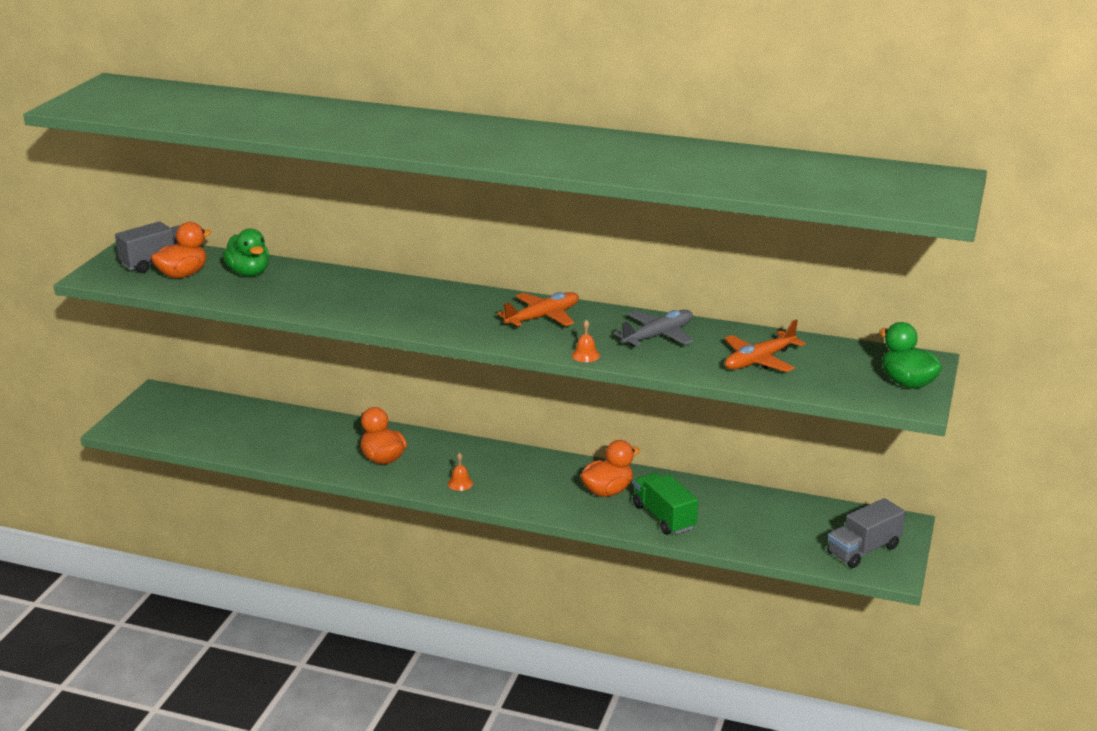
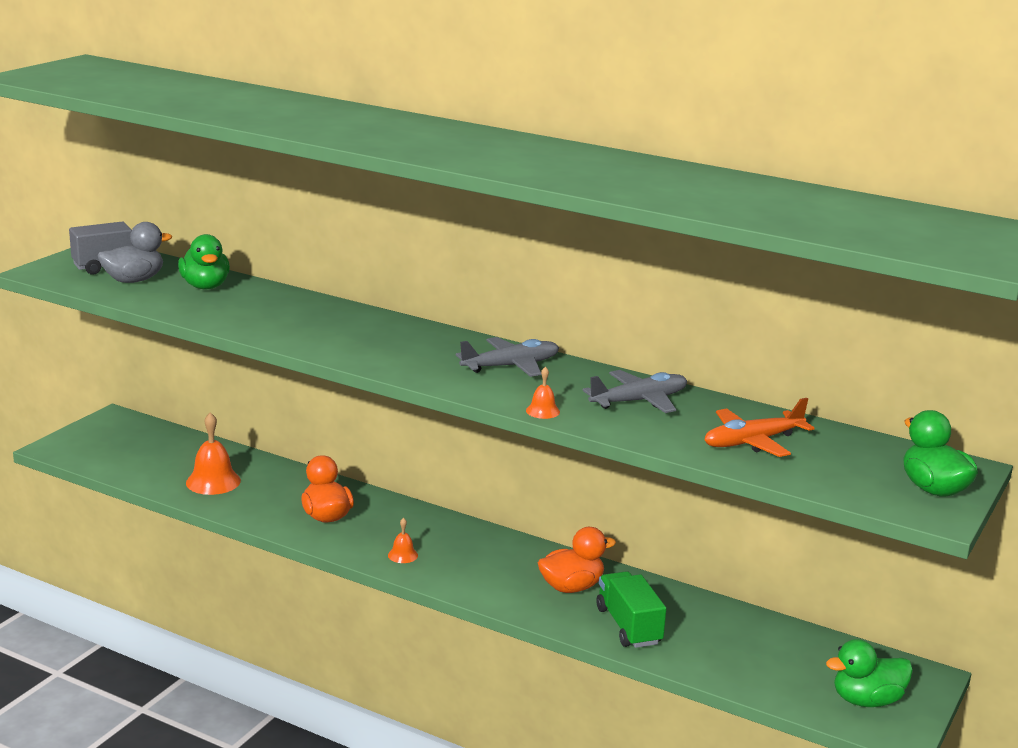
camera: 10 degrees right, 5 degrees down
(183, 274) = (134, 280): orange duck -> grey duck
(272, 440) = (213, 481): none -> orange bell
(542, 317) = (510, 366): orange plane -> grey plane
(863, 550) = (866, 700): grey truck -> green duck

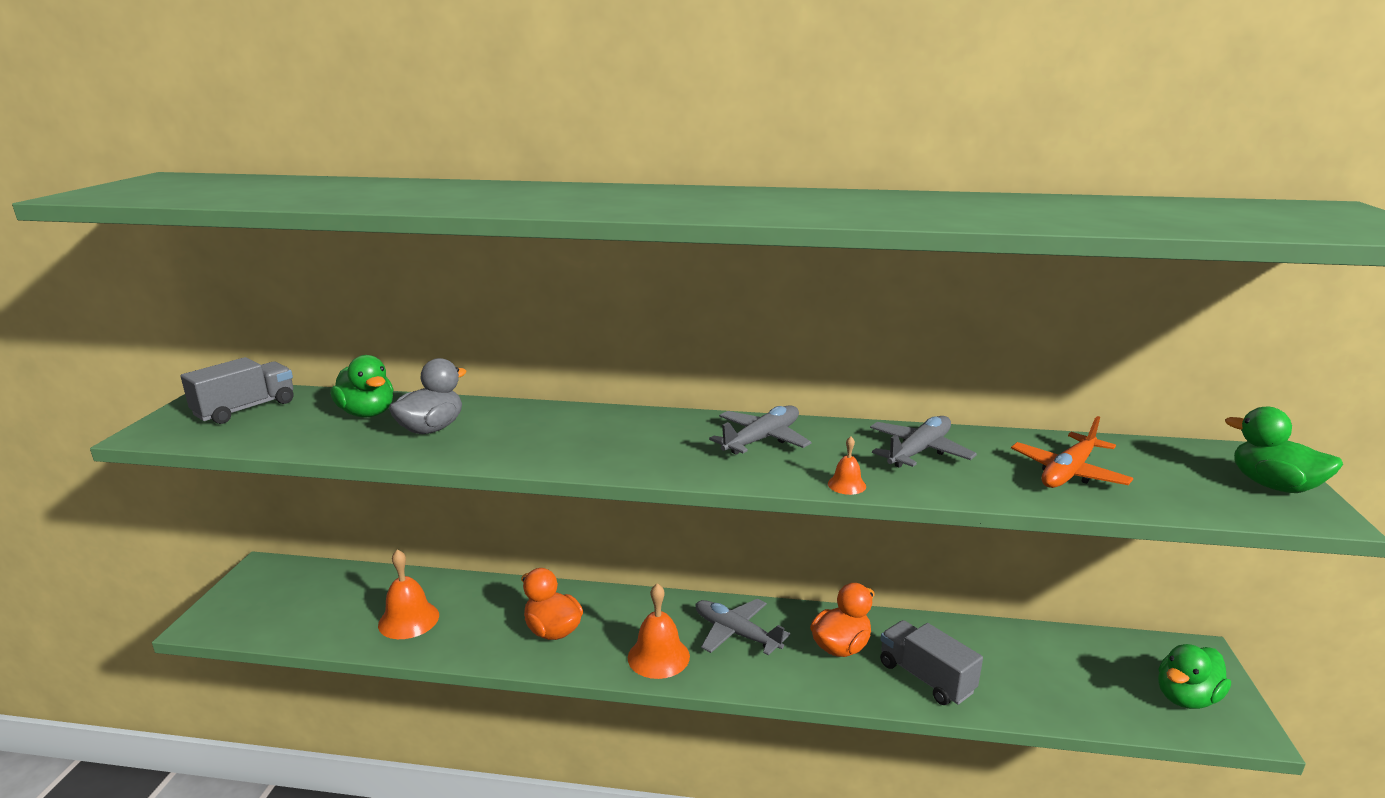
camera: 20 degrees left, 0 degrees up
(134, 280) = (278, 421): grey duck -> grey duck (431, 429)
(403, 555) = (658, 656): orange bell -> orange bell, size x1.94
(484, 556) = (736, 633): none -> grey plane
(628, 626) = (926, 677): green truck -> grey truck

